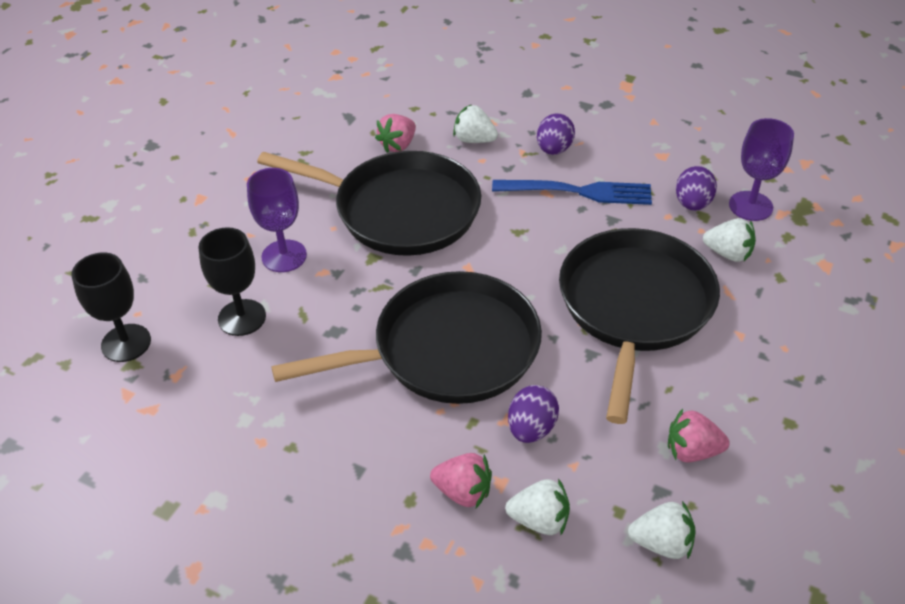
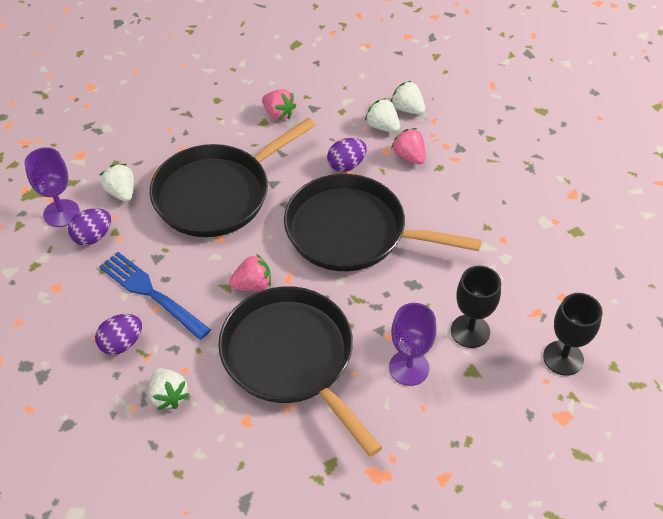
camera: 145 degrees left, 5 degrees up
(398, 145) = (234, 432): pink strawberry -> pink strawberry (252, 285)
(661, 543) = (336, 91): white strawberry -> white strawberry (407, 109)

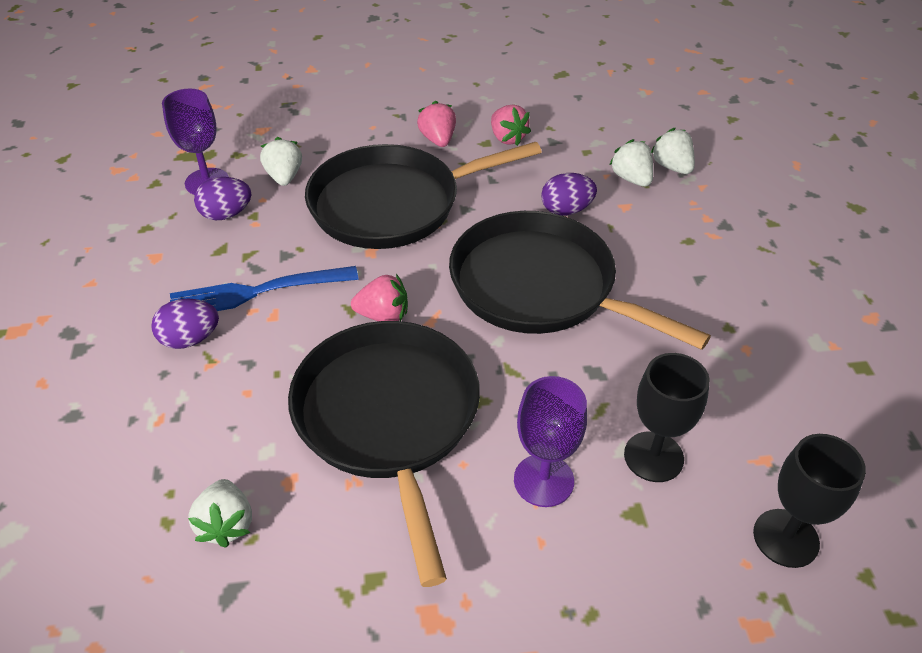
camera: 20 degrees right, 5 degrees down
(151, 293) = (257, 292): blue fork -> blue fork turned 75 degrees counterclockwise
(168, 396) = (210, 418): white strawberry -> white strawberry (226, 524)
(409, 156) = (652, 219): pink strawberry -> pink strawberry (438, 140)

